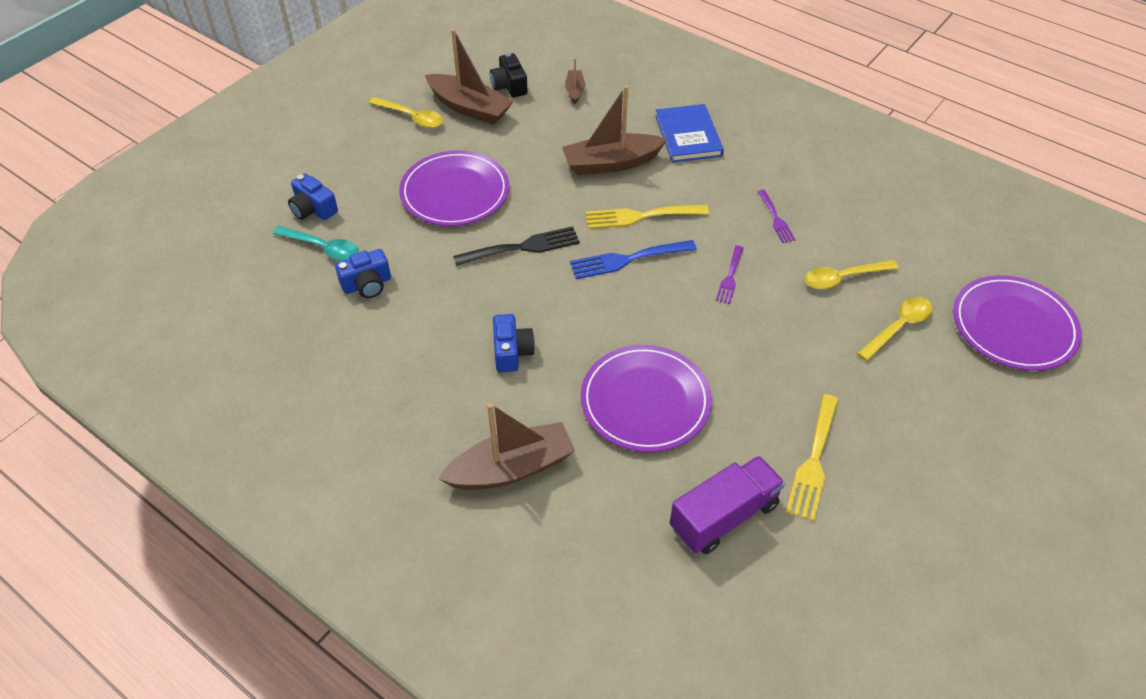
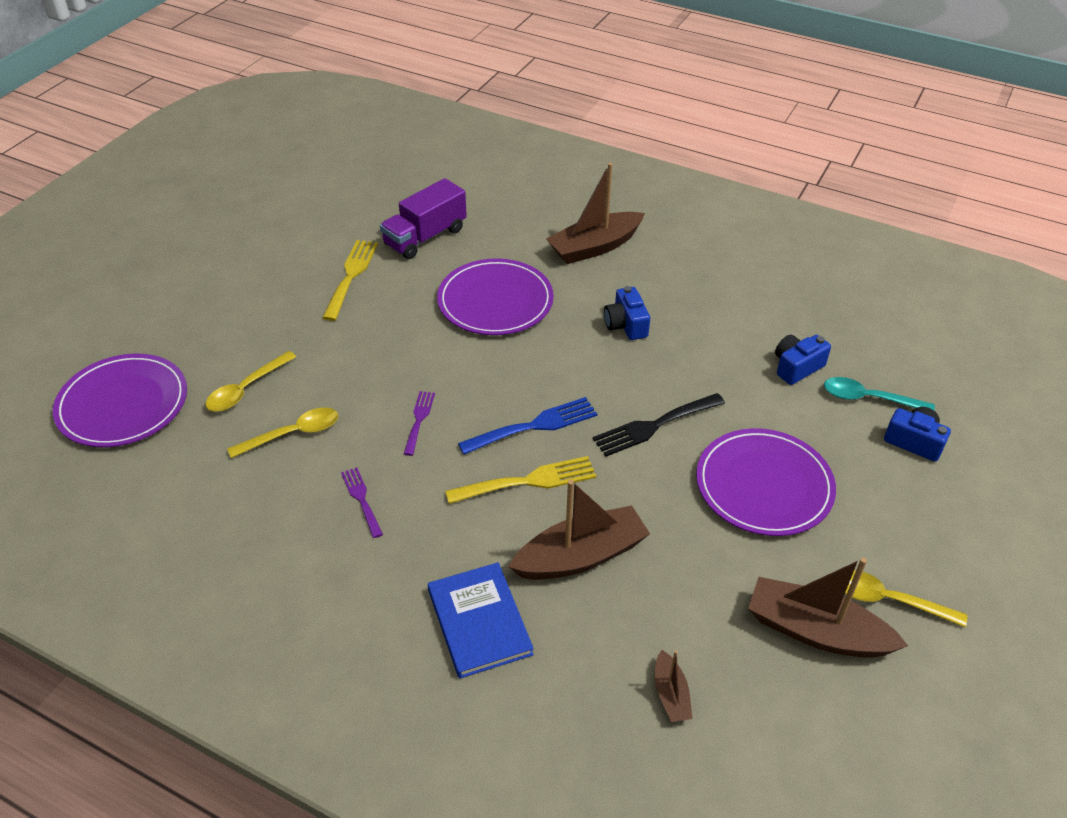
camera: 170 degrees right, 5 degrees down
(509, 86) = (777, 689): black camera -> none

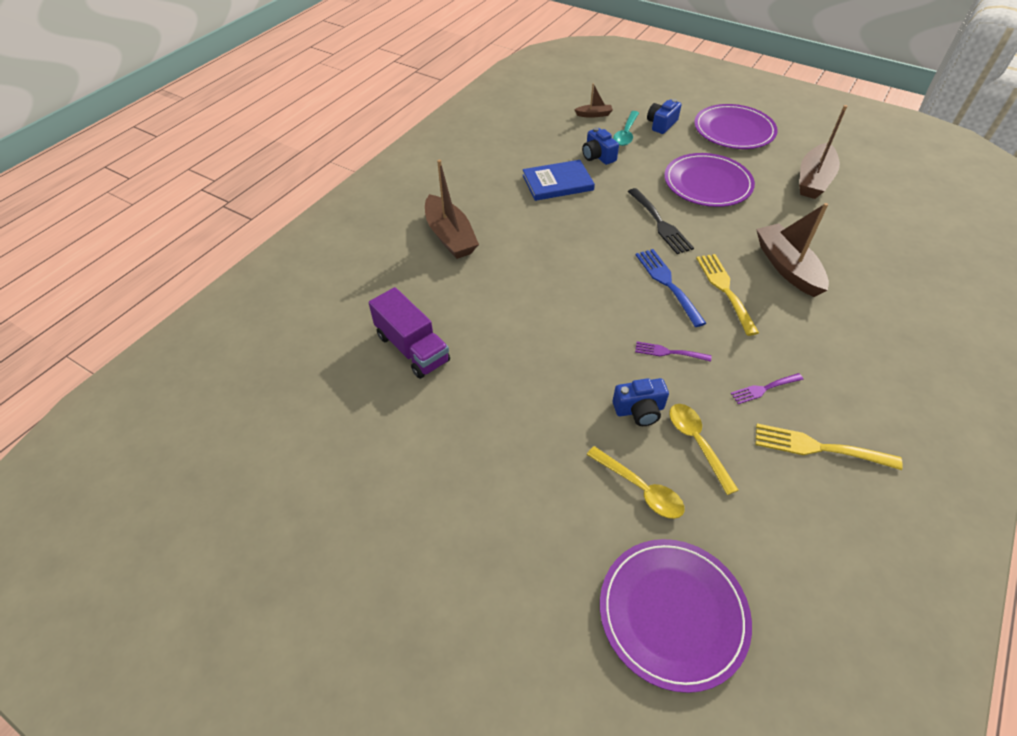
camera: 85 degrees left, 5 degrees up
(351, 276) = (467, 408): yellow fork -> yellow fork (818, 448)
(479, 622) = (858, 319): blue book -> blue book (557, 183)
(495, 301) = (516, 300): purple plate -> purple plate (734, 130)
(626, 325) = (551, 227): blue camera -> blue camera (639, 410)
(671, 694) = (878, 238): brown boat -> brown boat (594, 114)
(888, 600) = (784, 153): yellow spoon -> none

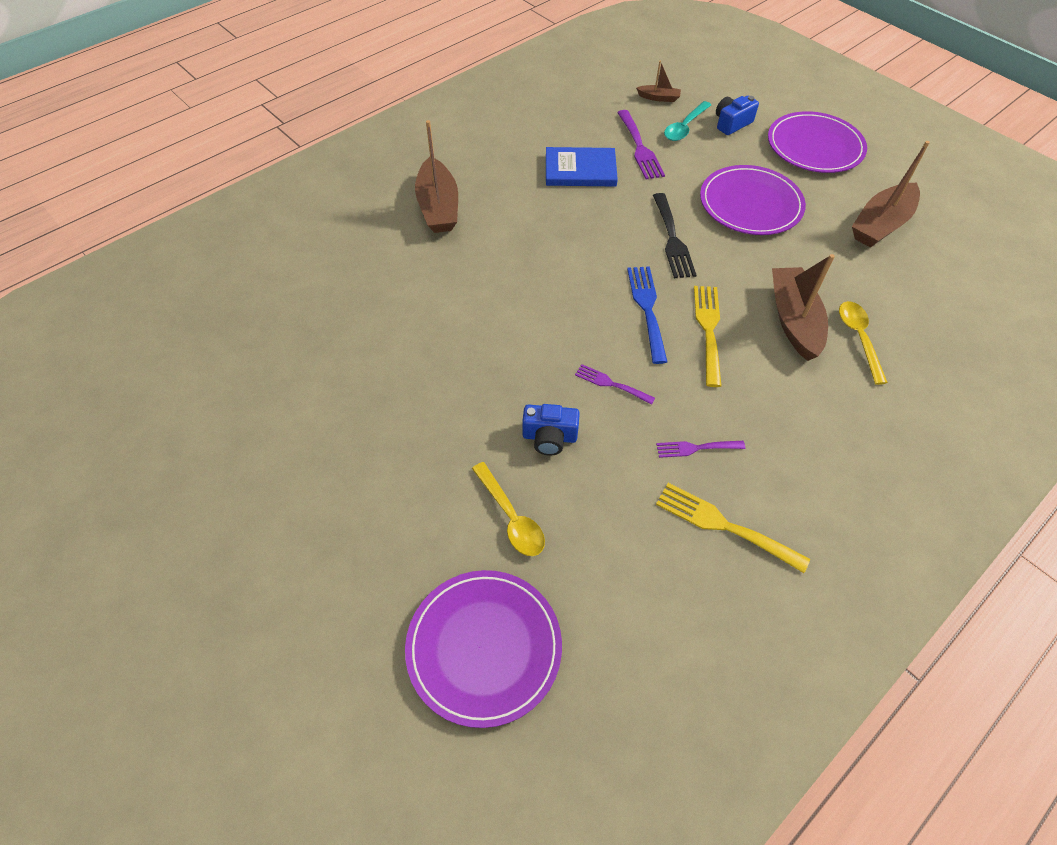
camera: 15 degrees right, 5 degrees up
(412, 348) = (348, 317): purple truck -> none
(598, 156) = (640, 148): blue camera -> purple fork
(697, 443) = (593, 486): yellow spoon -> yellow spoon (858, 338)

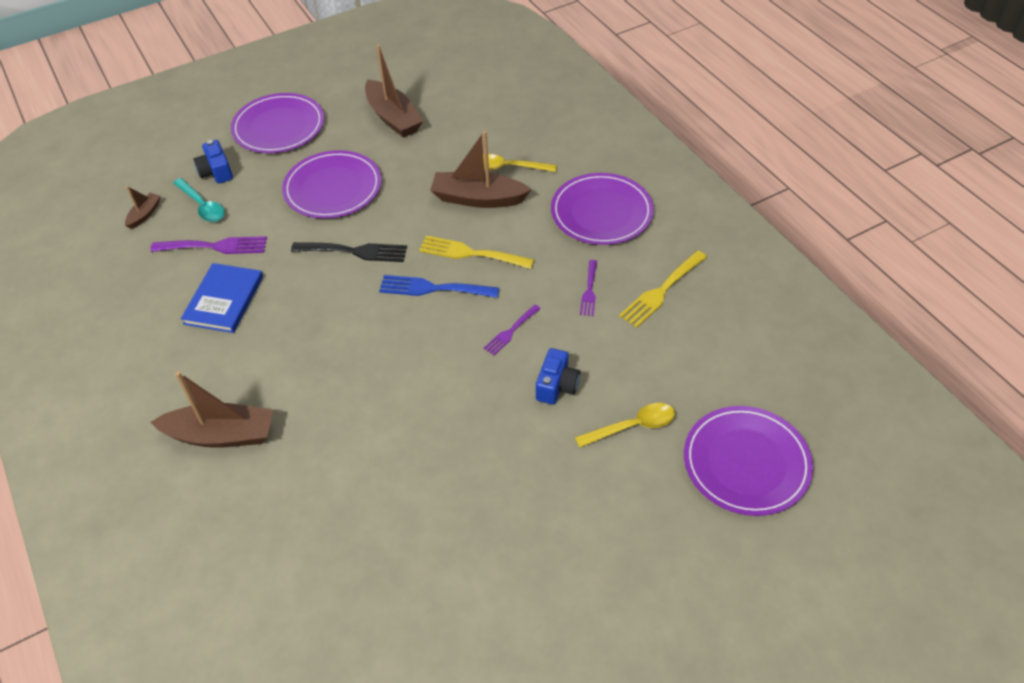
camera: 75 degrees left, 5 degrees down
(830, 443) = (601, 212): none -> purple plate

